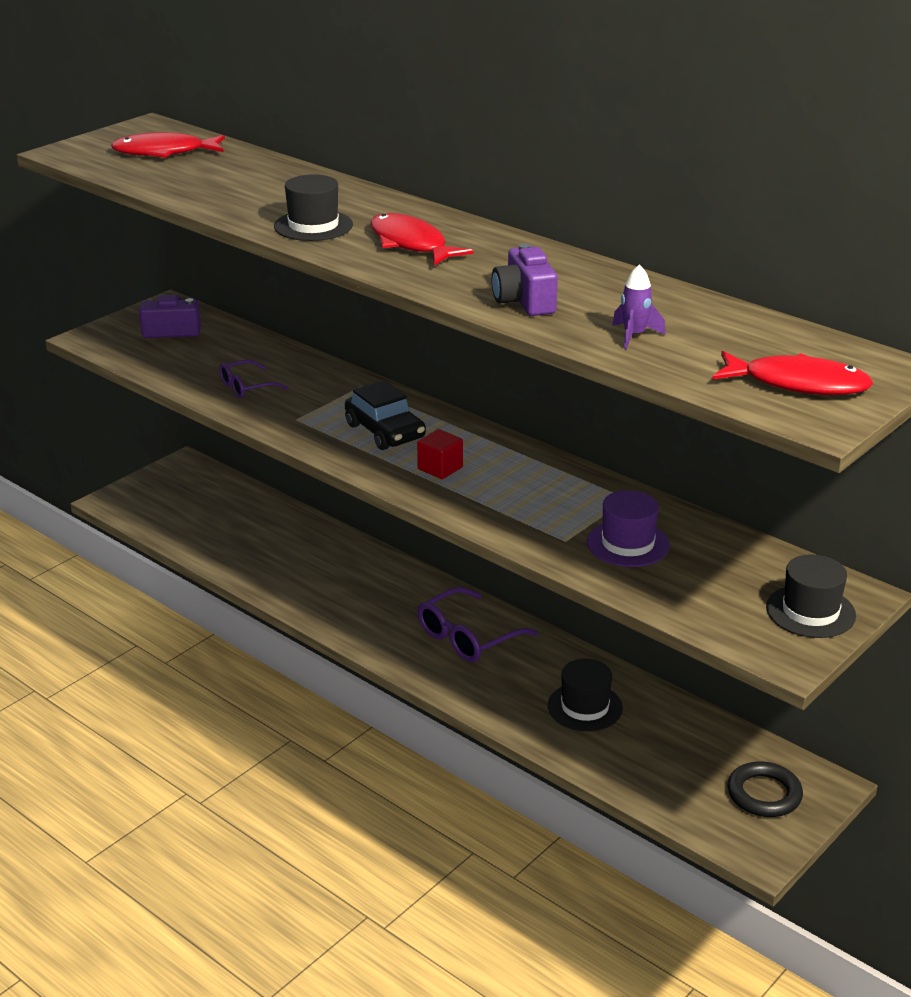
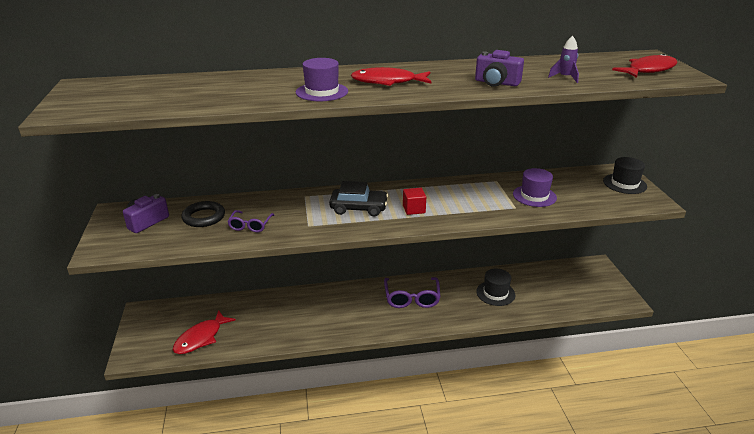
camera: 50 degrees left, 0 degrees up
(164, 152) = (132, 92): red fish -> red fish (201, 338)
(313, 226) = (322, 92): black hat -> purple hat
(764, 794) = (591, 280): black ring -> black ring (204, 217)

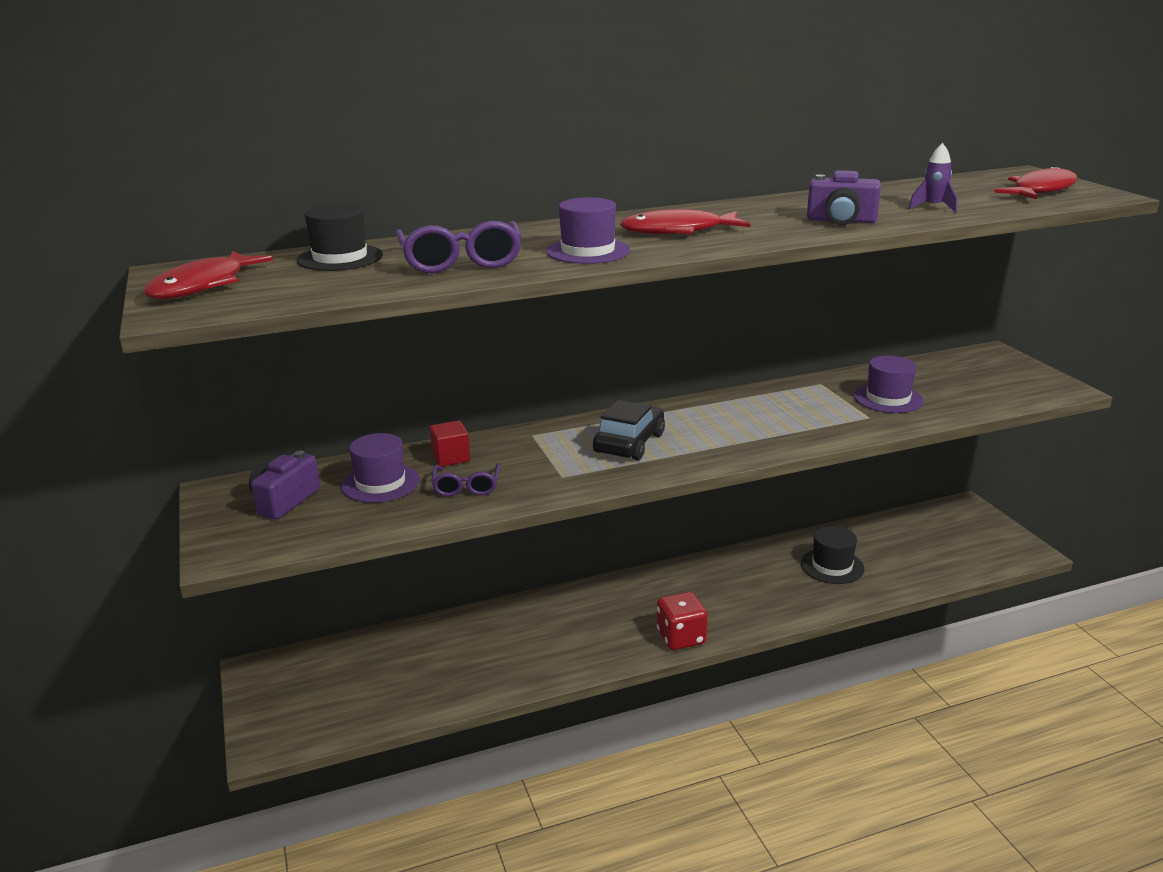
camera: 10 degrees left, 5 degrees down
(201, 338) = (379, 697): red fish -> red fish (203, 286)
(204, 217) = (380, 483): black ring -> purple hat
(358, 208) = (629, 443): black car -> black car turned 60 degrees counterclockwise
(385, 326) = (681, 637): none -> red dice
(412, 298) = (705, 590): purple glasses -> purple glasses (461, 261)
(414, 209) = (717, 435): red cube -> red cube (451, 457)
(624, 184) = (1008, 369): black hat -> black hat (340, 258)

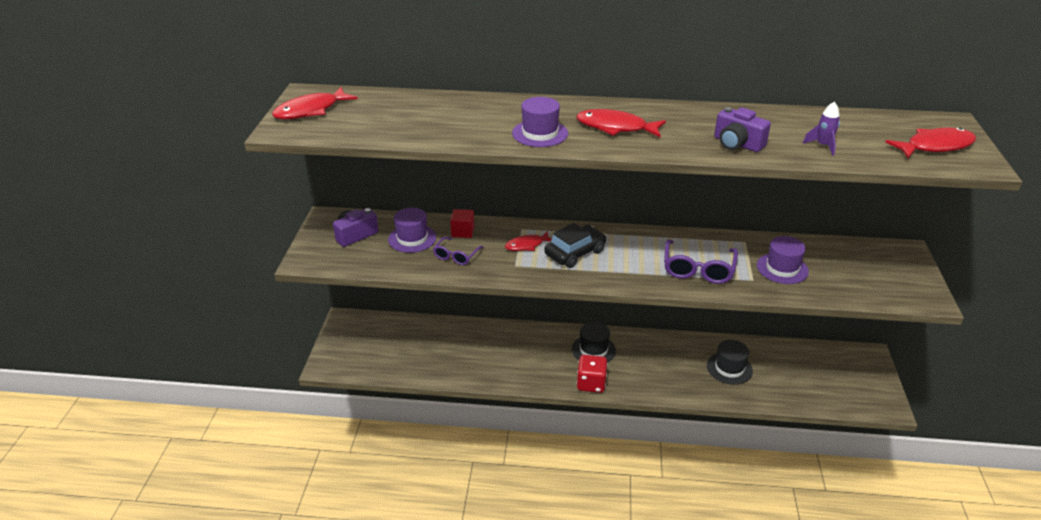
camera: 25 degrees right, 10 degrees up
(340, 258) = (398, 103): black hat -> black hat (593, 350)
(461, 261) = (459, 124): purple glasses -> purple glasses (698, 269)
(557, 450) = (527, 245): none -> red fish

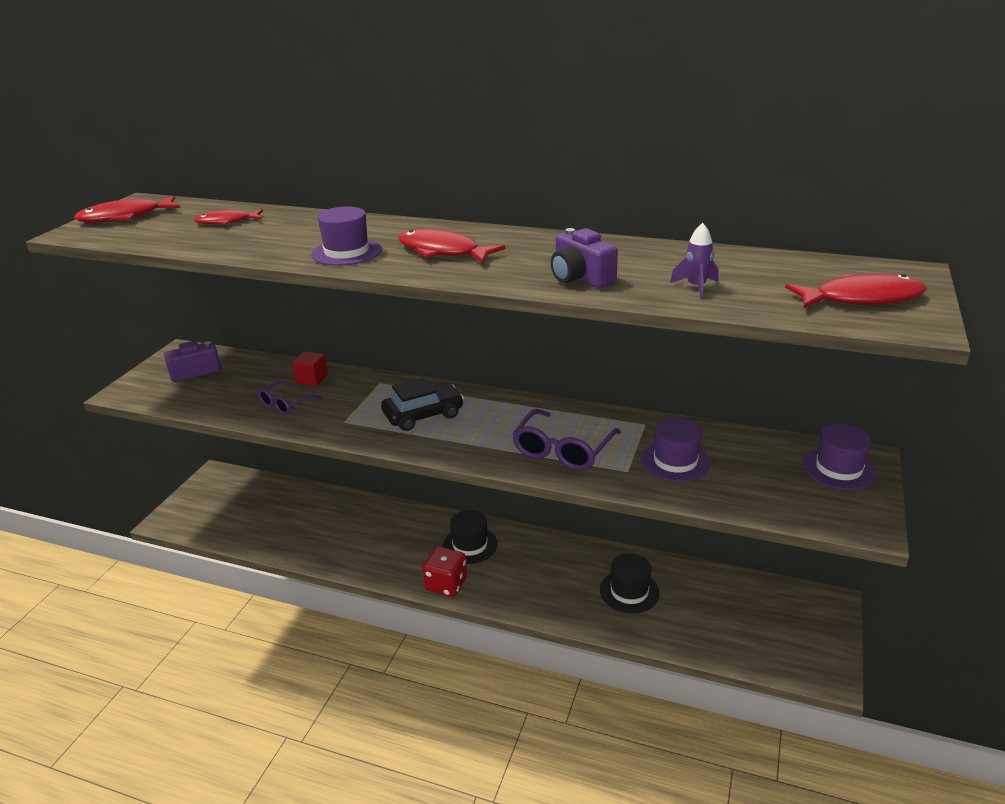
camera: 15 degrees right, 5 degrees down
(412, 238) = (252, 381): purple hat -> purple hat (838, 468)
(527, 245) = (373, 401): red fish -> red fish (227, 222)

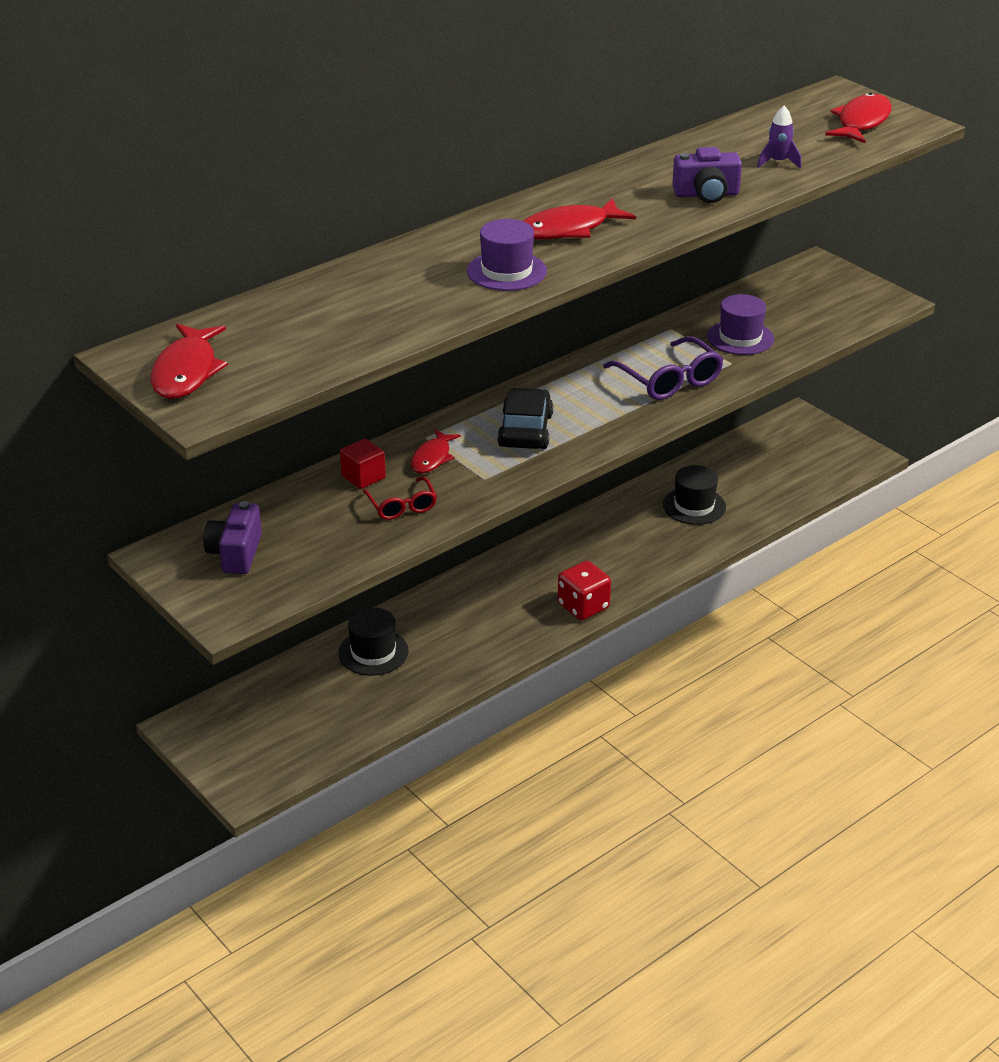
camera: 60 degrees left, 5 degrees up
(227, 222) = (308, 314): red fish -> red fish (432, 458)
(286, 404) = (402, 506): purple glasses -> red glasses
(470, 545) = (537, 571): black hat -> black hat (373, 652)
(838, 468) = (818, 279): purple hat -> none

